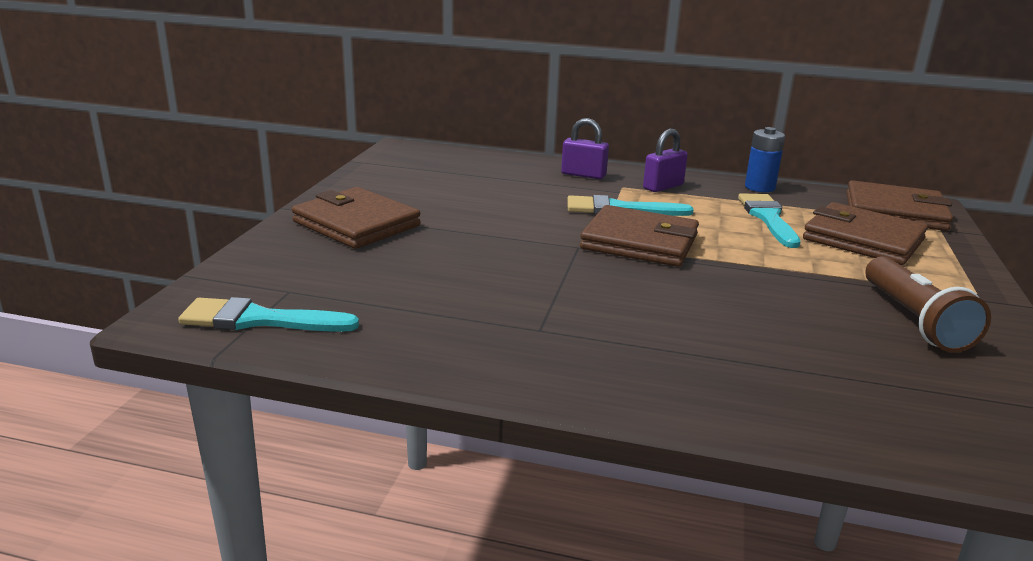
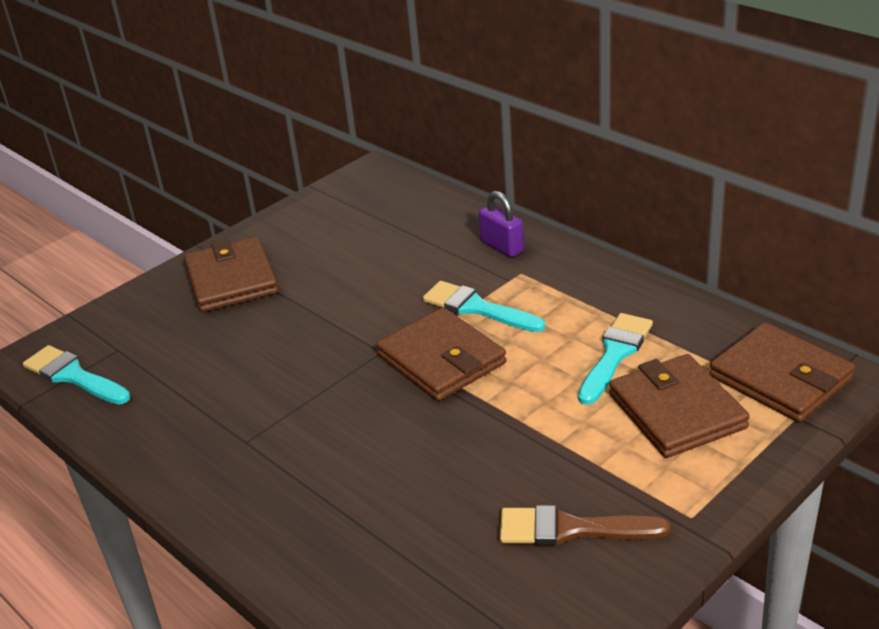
camera: 35 degrees right, 10 degrees up
(663, 187) = (563, 281): purple padlock -> none
(759, 187) = (671, 304): blue battery -> none
(914, 320) = (571, 529): brown flashlight -> brown brush

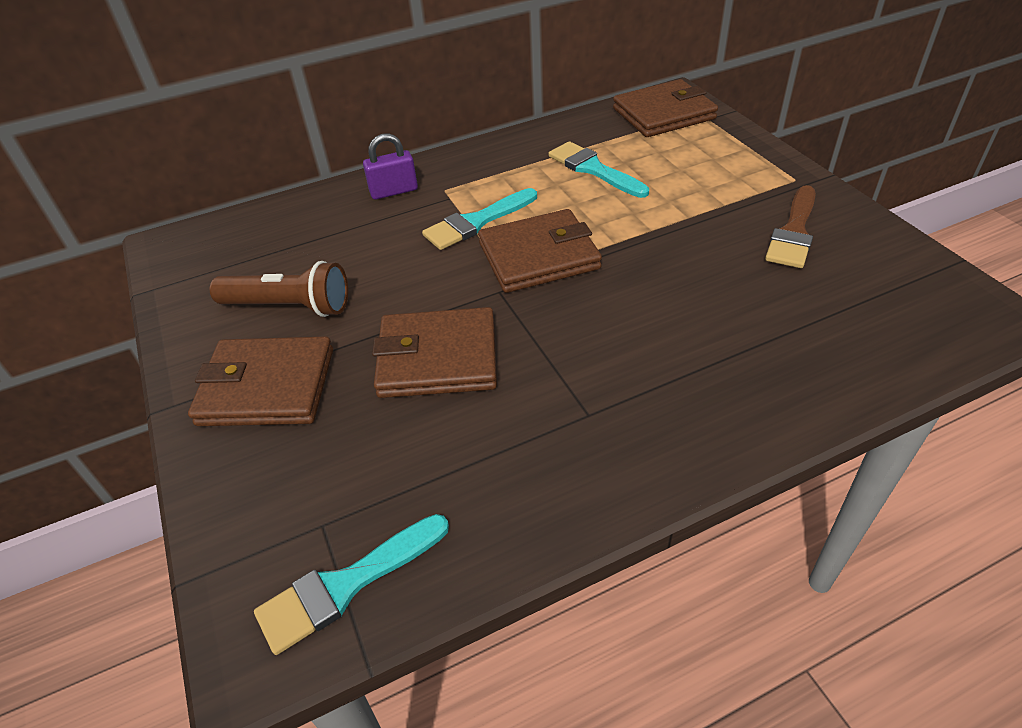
camera: 70 degrees left, 10 degrees up
(320, 255) = (289, 306): none -> brown flashlight
(676, 411) = (678, 159): brown wallet -> brown wallet (437, 358)

